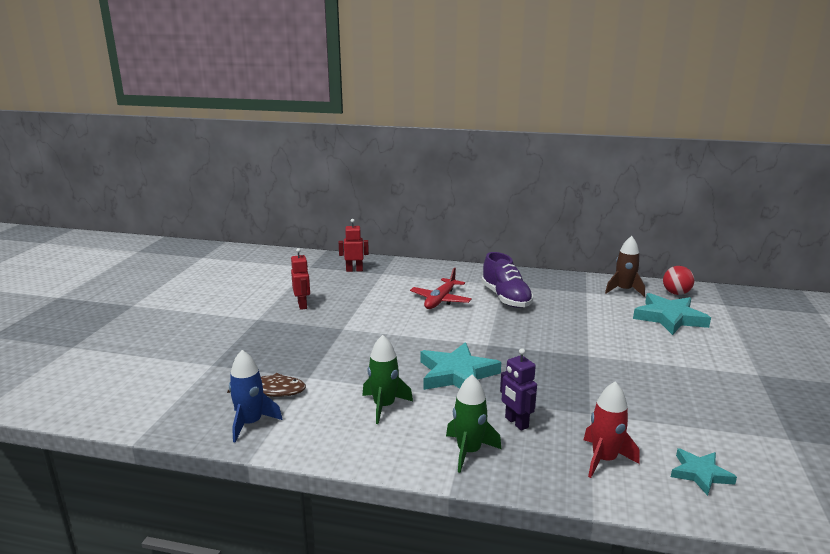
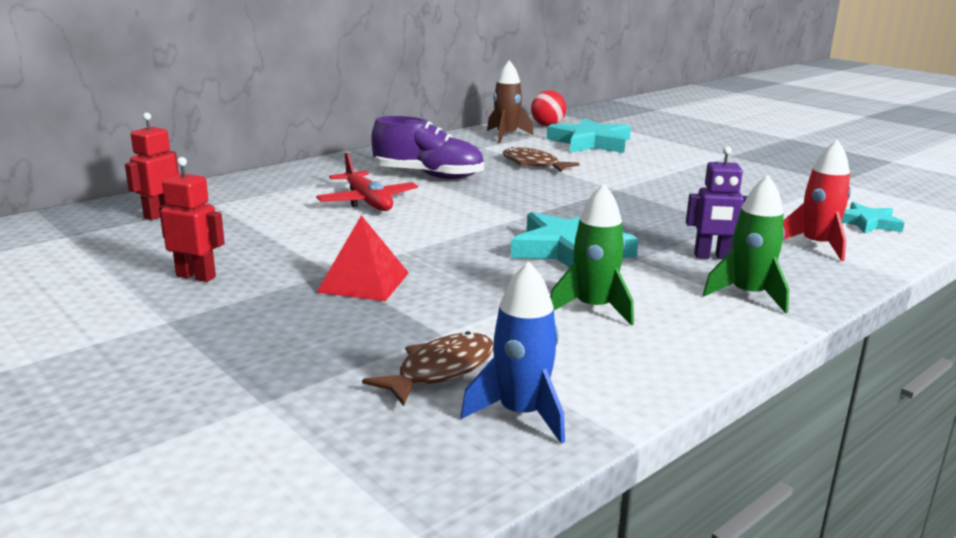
camera: 55 degrees left, 0 degrees up
(341, 339) = (363, 282): none -> red pyramid
(584, 316) = (533, 164): none -> brown fish

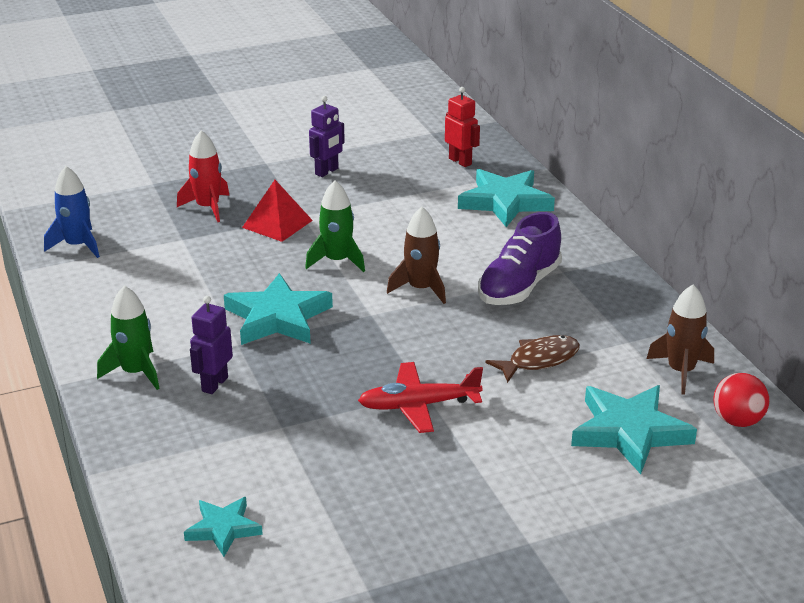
camera: 110 degrees right, 10 degrees up
(196, 276) = (327, 171): red robot -> purple robot
(262, 190) = (505, 202): none -> turquoise star
(367, 201) = (451, 245): red plane -> red plane (419, 405)
(440, 370) = (140, 231): brown fish -> none
(461, 204) = (421, 289): none -> brown rocket
(593, 308) = (170, 299): green rocket -> green rocket (337, 261)
(816, 245) = (194, 457): red rocket -> red rocket (208, 207)

